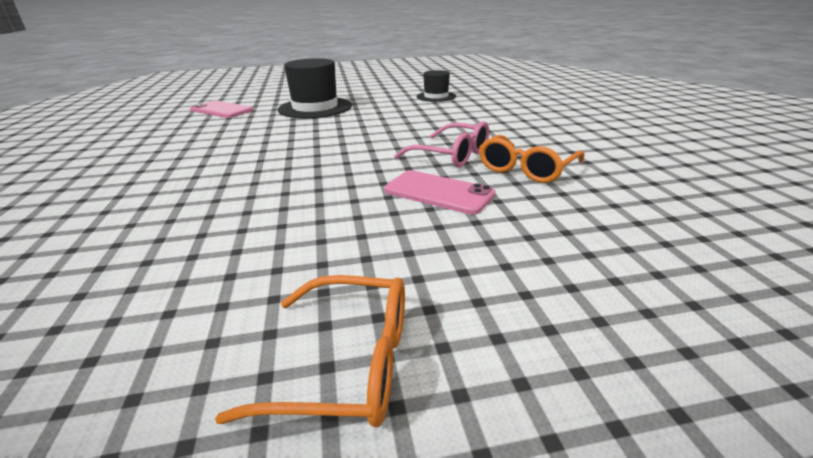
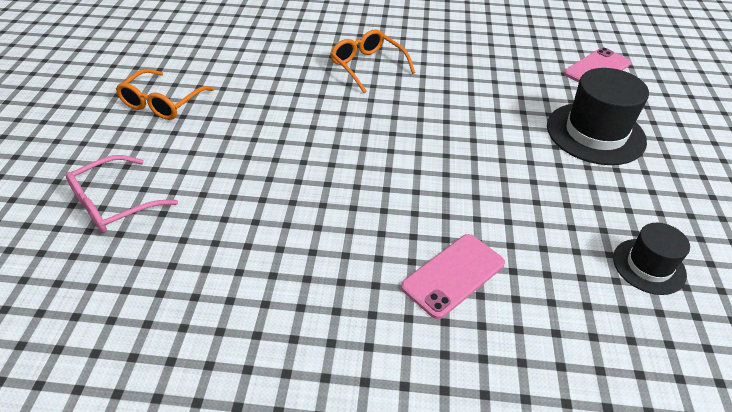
camera: 105 degrees right, 15 degrees up
(438, 192) = (297, 170): pink phone -> pink phone (453, 275)
(451, 155) = (375, 203): pink glasses -> pink glasses (114, 204)
(526, 169) = (310, 244): orange glasses -> orange glasses (367, 66)

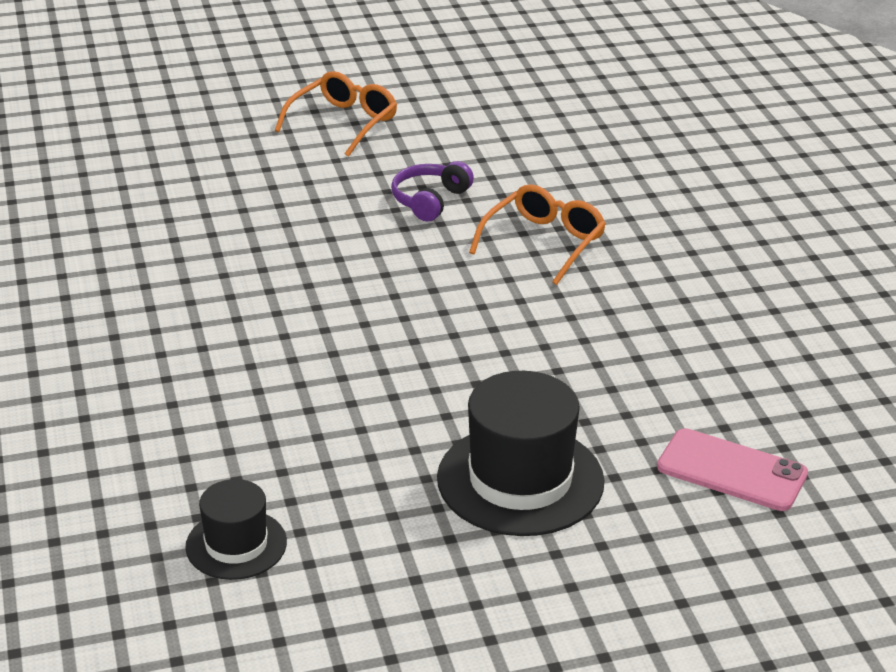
camera: 70 degrees right, 10 degrees down
(114, 204) = (158, 152): pink glasses -> none
(162, 103) = (343, 123): orange glasses -> orange glasses turned 120 degrees clockwise
(292, 93) = (430, 200): none -> purple headphones
(453, 275) = (151, 386): pink phone -> none

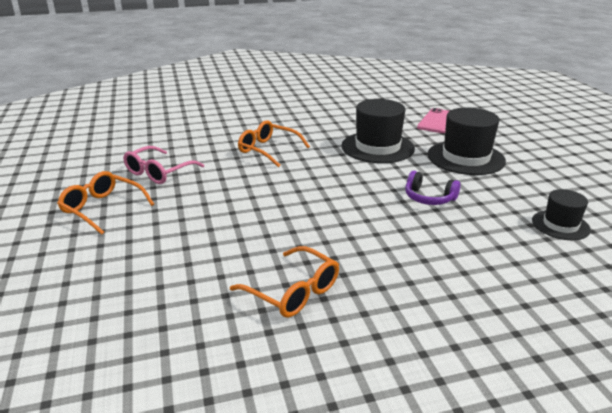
camera: 90 degrees left, 5 degrees down
(123, 269) = (293, 292): none -> orange glasses
(430, 200) = (217, 178): purple headphones -> purple headphones (429, 198)
(452, 150) = (159, 172): none -> pink glasses
(566, 367) = (377, 147): none -> black hat

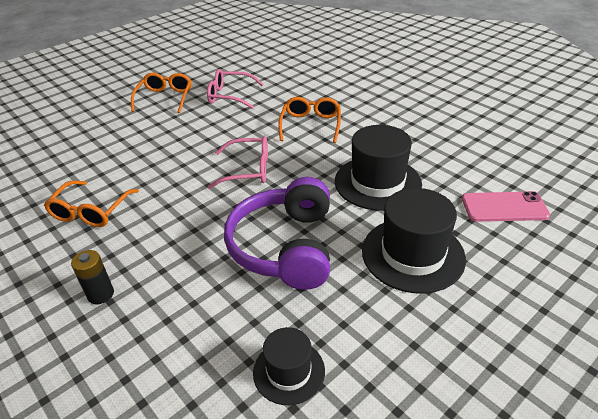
camera: 65 degrees right, 10 degrees up
(308, 191) = (248, 170): none -> pink glasses
(429, 198) = (285, 247): purple headphones -> purple headphones, size x2.02
(440, 300) = (101, 294): none -> black battery

